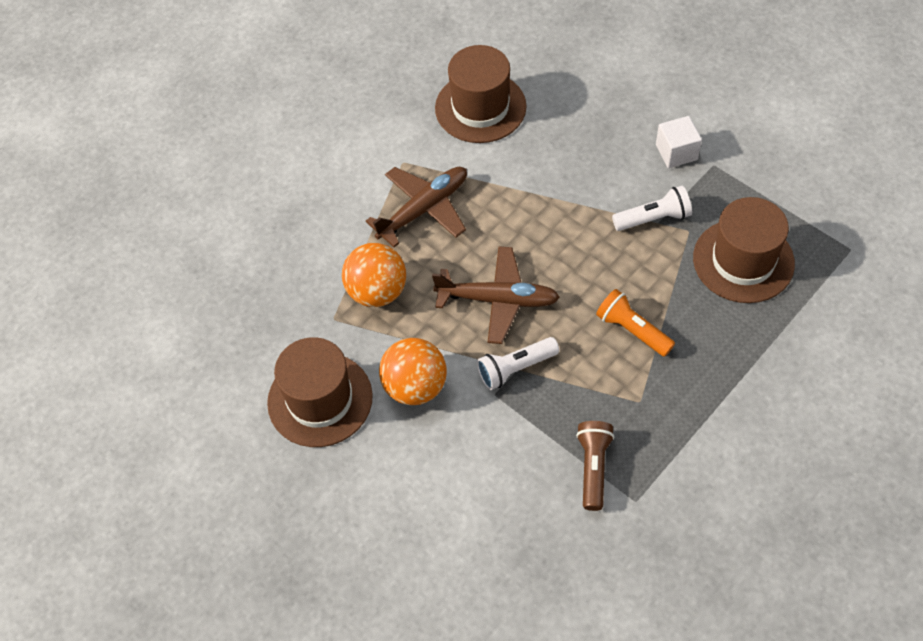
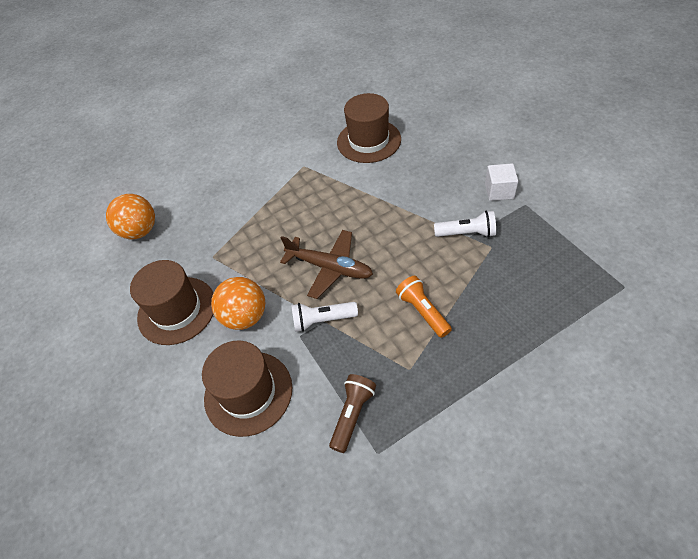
camera: 20 degrees right, 5 degrees down
(377, 292) = (249, 245): orange ball -> orange ball (140, 231)
(423, 209) = (304, 197): brown plane -> none
(743, 260) = (529, 277): brown hat -> brown hat (248, 392)

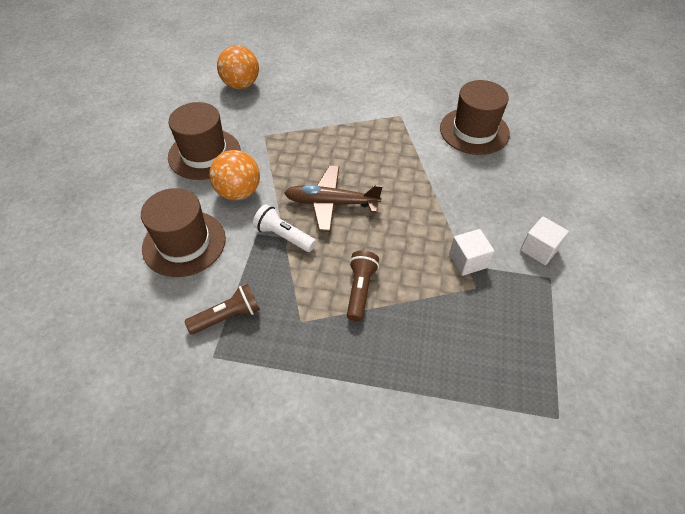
camera: 35 degrees right, 0 degrees up
(329, 267) = (331, 203): brown plane -> brown plane turned 120 degrees clockwise
(422, 311) = (360, 290): orange flashlight -> brown flashlight
(466, 233) = (468, 261): white flashlight -> white cube

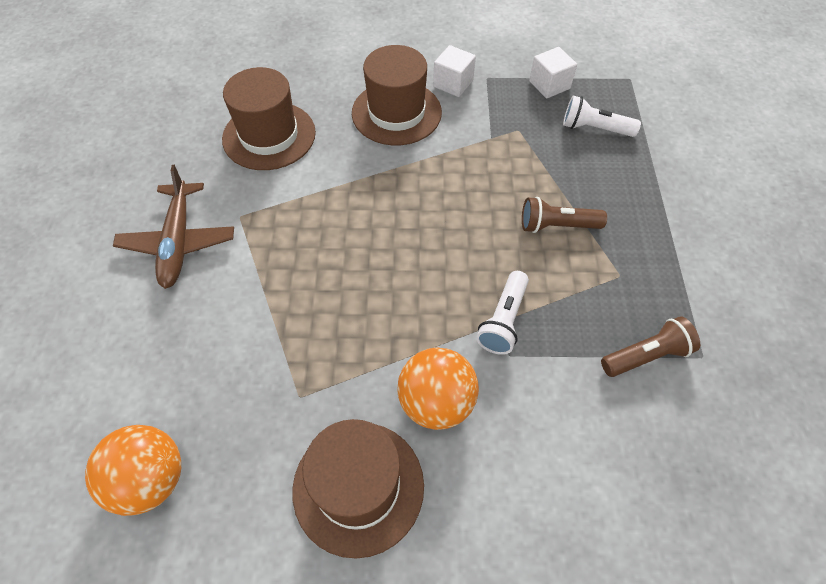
camera: 100 degrees left, 5 degrees up
(184, 243) = (555, 452): brown hat -> brown hat (396, 113)
(227, 316) = (646, 355): brown flashlight -> brown flashlight turned 105 degrees clockwise
(331, 203) = (431, 274): brown plane -> brown plane (178, 241)
(468, 261) = (485, 136): white cube -> white cube (549, 85)
(476, 354) = (594, 128): none -> white flashlight

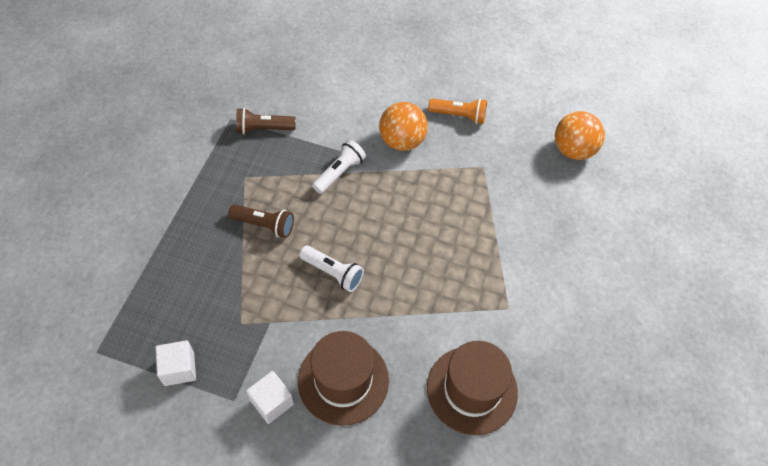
camera: 165 degrees left, 0 degrees up
(178, 241) = (558, 299): brown plane -> none
(358, 487) = (459, 116): brown hat -> orange flashlight
(594, 128) = (173, 303): white flashlight -> white flashlight (333, 273)

